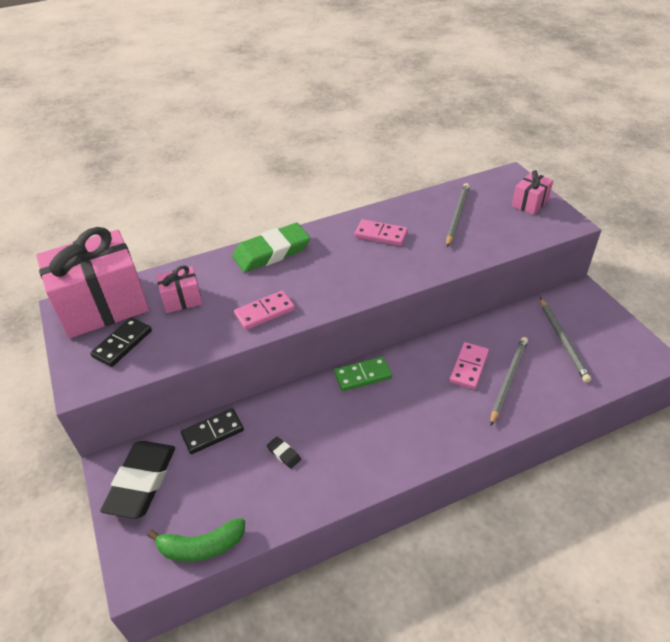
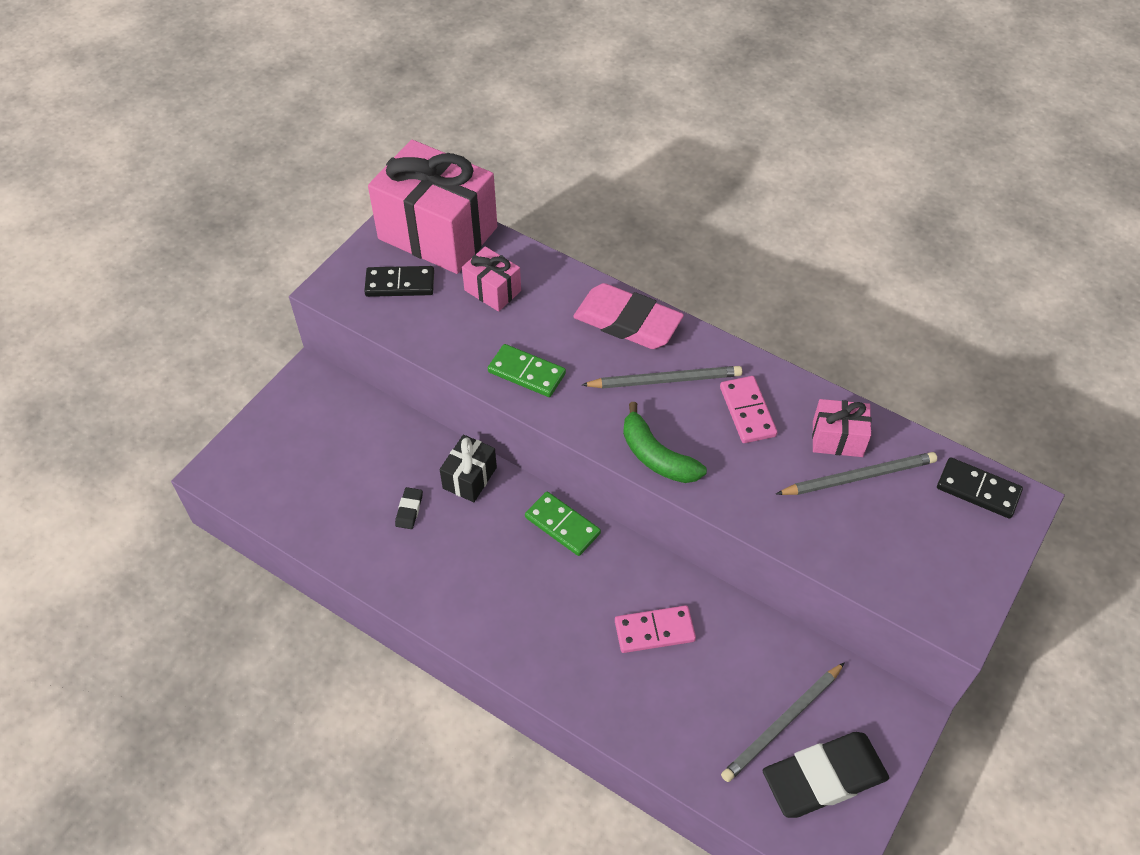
camera: 55 degrees right, 10 degrees up
(141, 482) = (306, 412): black eraser -> black eraser (824, 777)
(201, 546) = (269, 504): green banana -> green banana (656, 456)
(212, 432) = (395, 433): black domino -> black domino (978, 490)
(264, 312) = (526, 373): pink domino -> green domino
(272, 252) = (627, 322): green eraser -> pink eraser
(287, 407) = (470, 478): none -> black gift
(508, 380) = (664, 684): grey pencil -> grey pencil (665, 380)
(530, 203) = (965, 553): pink gift -> pink gift (837, 439)

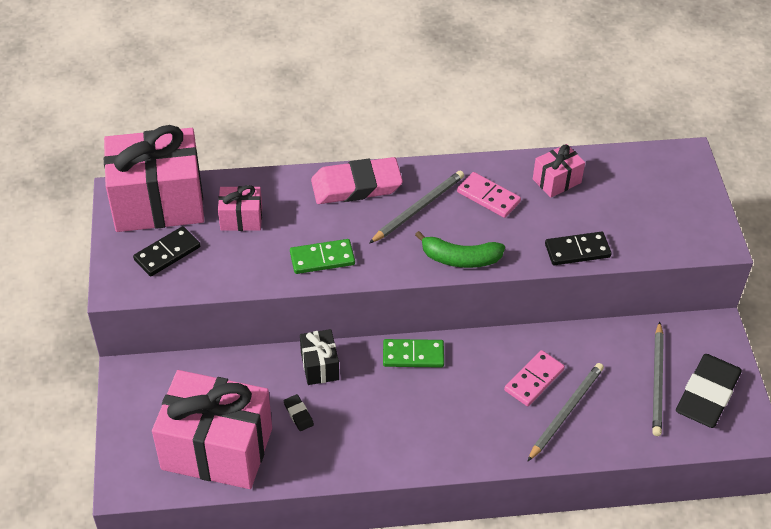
camera: 40 degrees left, 5 degrees down
(314, 493) = (217, 449): none -> pink gift
(859, 477) = (590, 196): grey pencil -> grey pencil (566, 412)
(978, 490) = (660, 162): black domino -> black domino (577, 250)

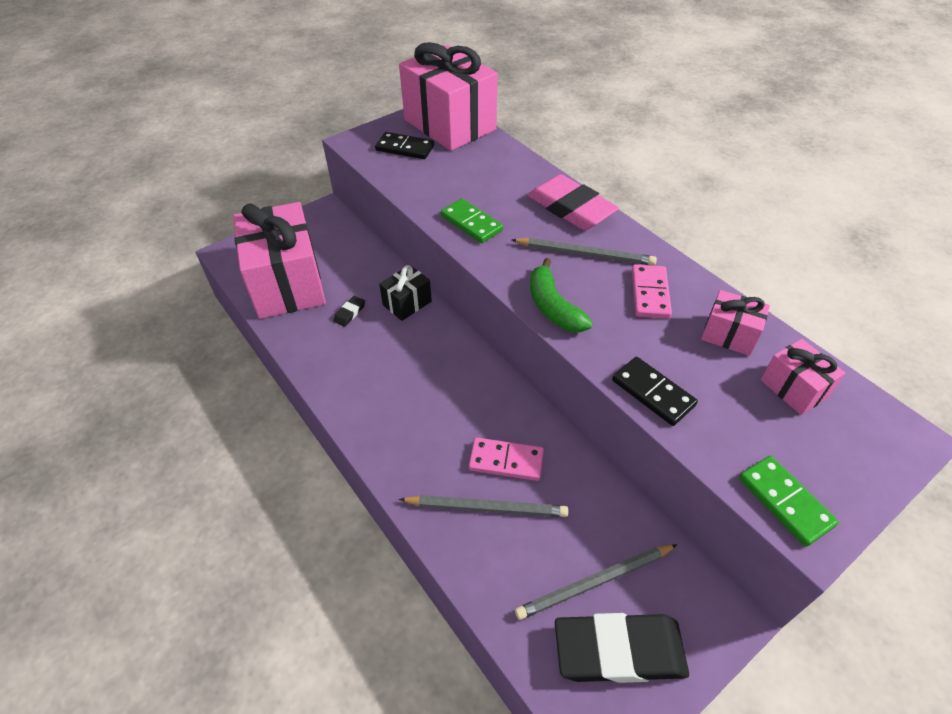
camera: 60 degrees right, 0 degrees up
(241, 219) = (472, 166): pink gift -> pink gift (793, 388)
(413, 355) = (464, 356): green domino -> green domino (784, 502)

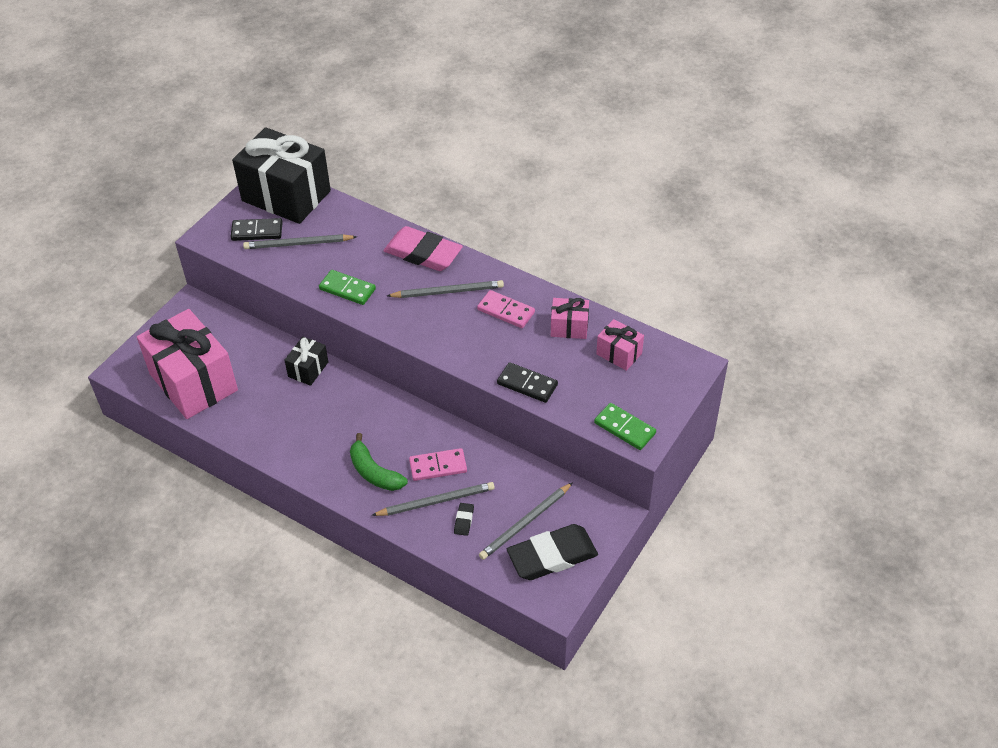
camera: 20 degrees left, 0 degrees up
(349, 313) = (263, 391): black eraser -> black eraser (464, 520)
(440, 168) = (298, 244): none -> grey pencil
(450, 124) = (286, 196): pink gift -> black gift
(553, 307) = (438, 342): green banana -> green banana (374, 472)
(650, 294) = (506, 311): pink domino -> pink domino turned 45 degrees counterclockwise

